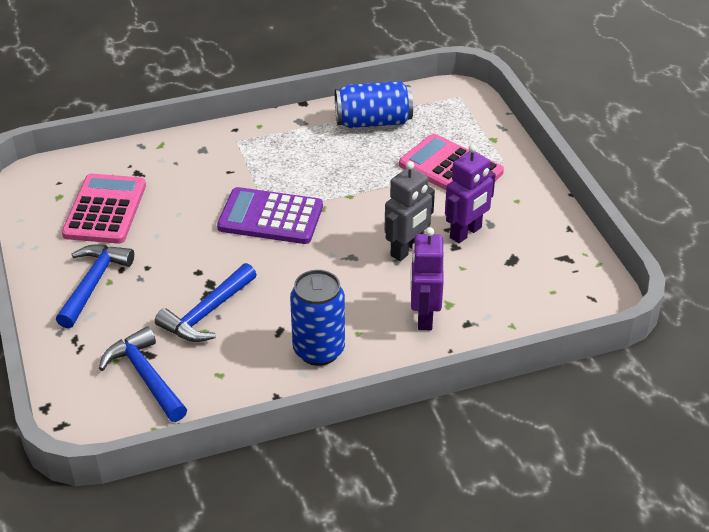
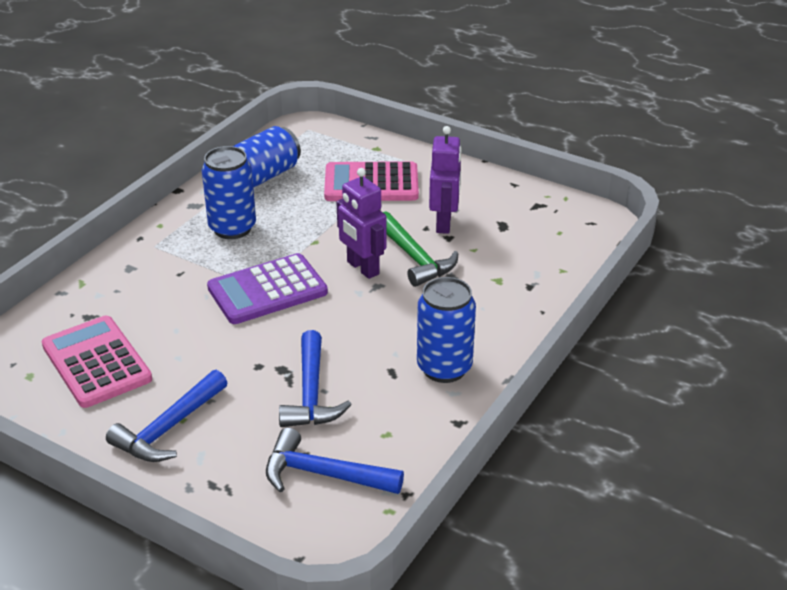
camera: 40 degrees left, 5 degrees down
(93, 283) = (168, 428): blue hammer -> blue hammer turned 120 degrees counterclockwise
(304, 154) = (232, 228): none -> blue can
(407, 250) = (415, 258): grey robot -> green hammer
(424, 317) = (492, 298): purple robot -> purple robot (362, 268)

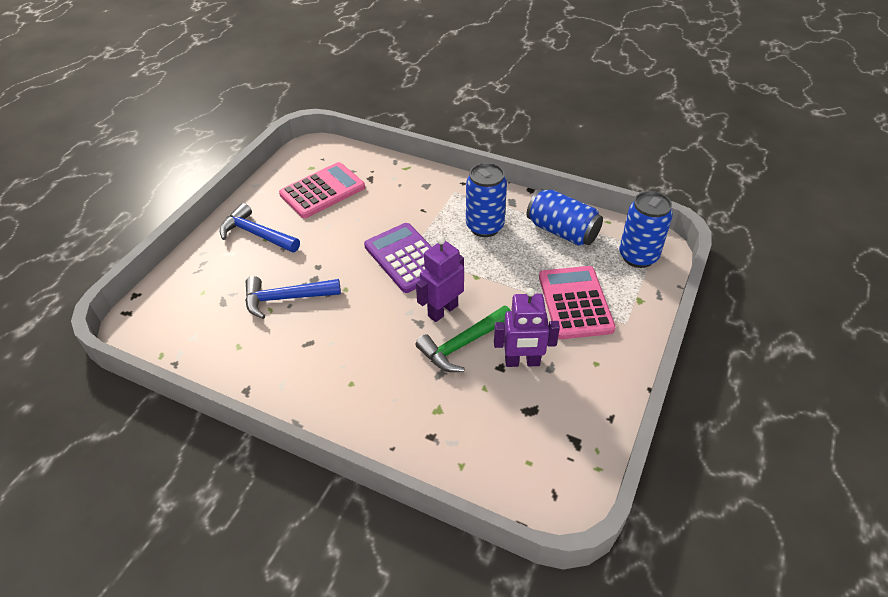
camera: 85 degrees right, 10 degrees up
(323, 474) = (202, 315): blue hammer -> none
(444, 368) = (312, 376): blue can -> blue can (638, 256)

